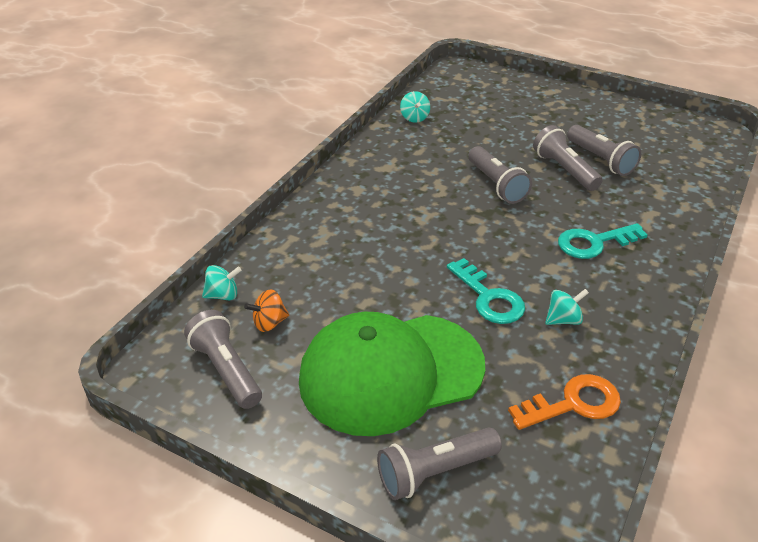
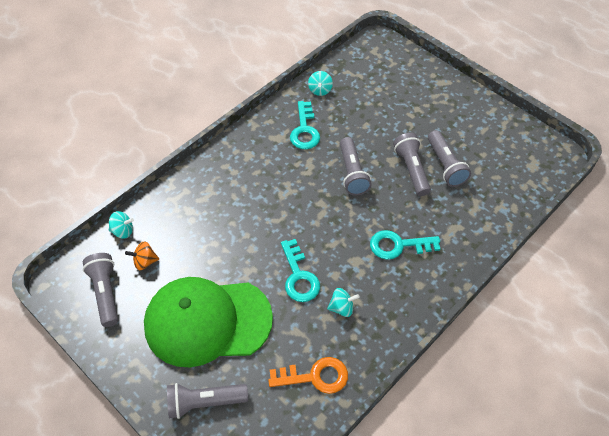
camera: 15 degrees right, 15 degrees up
(416, 155) = (304, 130): none -> turquoise key

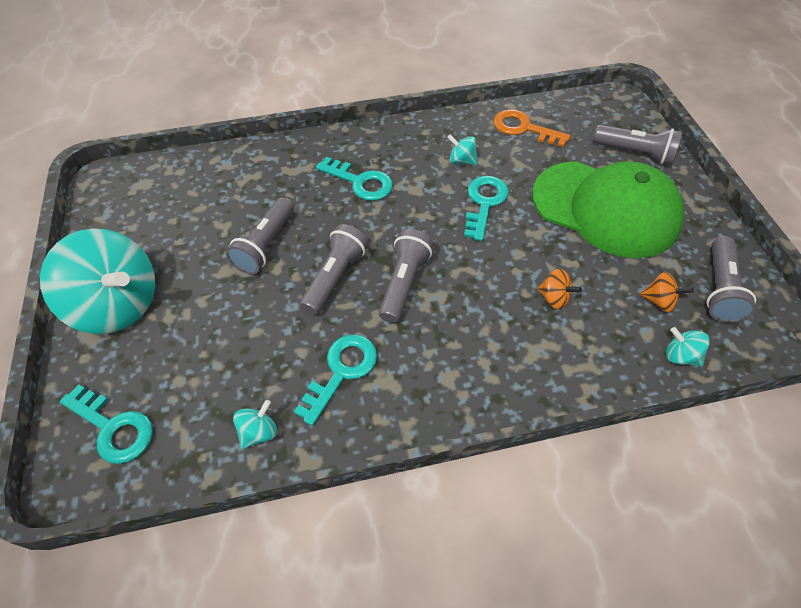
camera: 145 degrees left, 0 degrees up
(213, 229) = (554, 298): none -> orange spinning top
(384, 61) = (114, 428): none -> turquoise key
(445, 165) = (225, 230): grey flashlight -> grey flashlight (404, 282)
(448, 101) = (119, 305): none -> turquoise spinning top

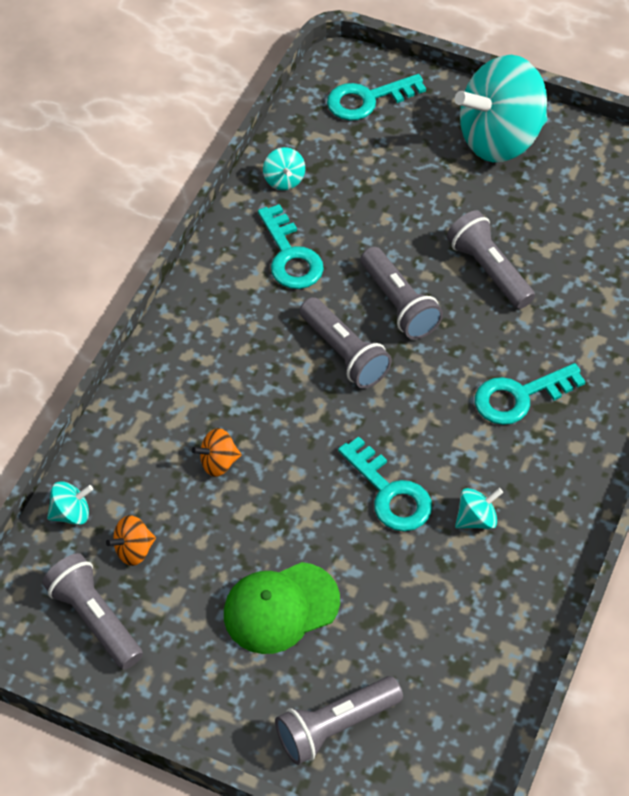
camera: 125 degrees right, 0 degrees up
(523, 128) = (482, 632): orange key -> none
(605, 209) = (280, 608): green cap -> green cap, size x0.56

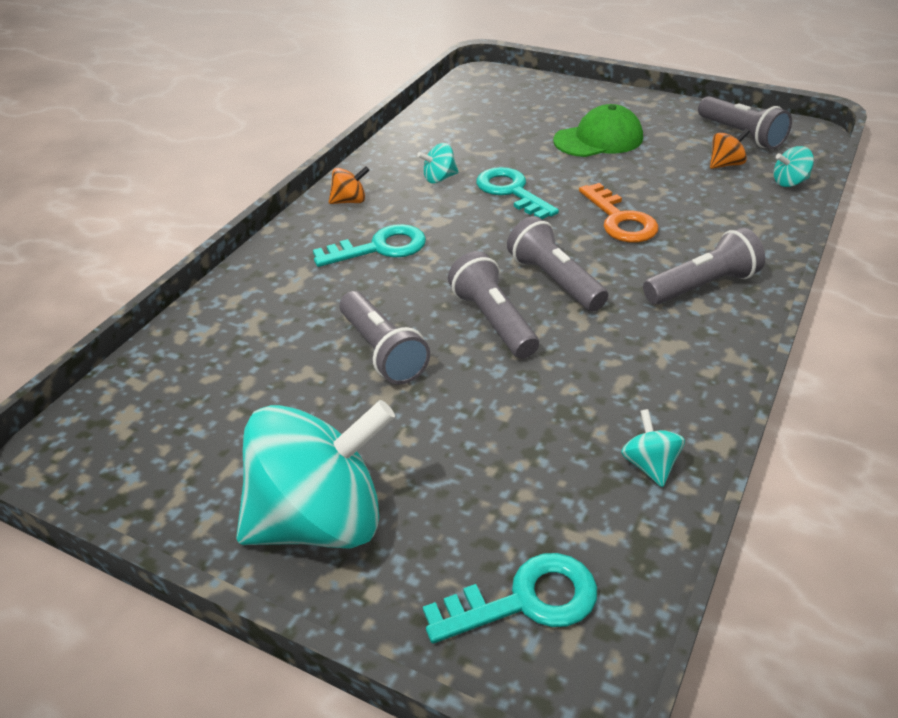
camera: 175 degrees left, 15 degrees down
(218, 462) = (668, 209): orange spinning top -> orange spinning top (350, 201)
(272, 443) = (620, 220): none -> orange key
(290, 256) = (626, 370): turquoise key -> none
(335, 726) = (554, 97): grey flashlight -> grey flashlight (702, 286)

